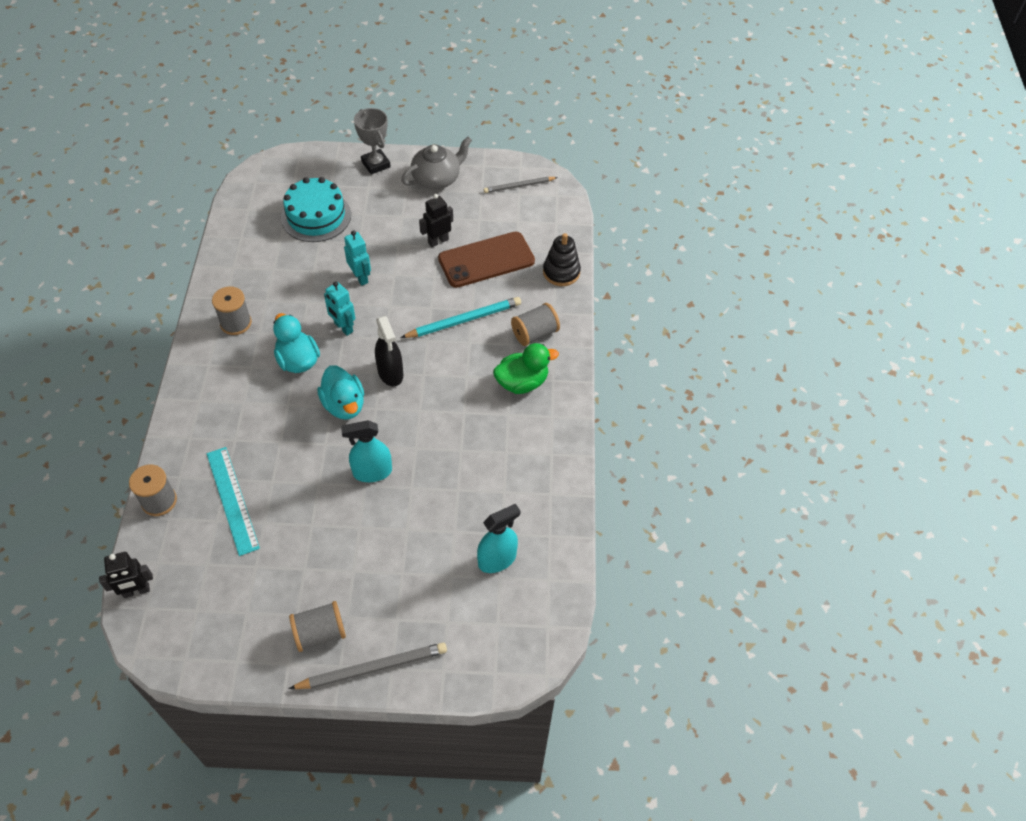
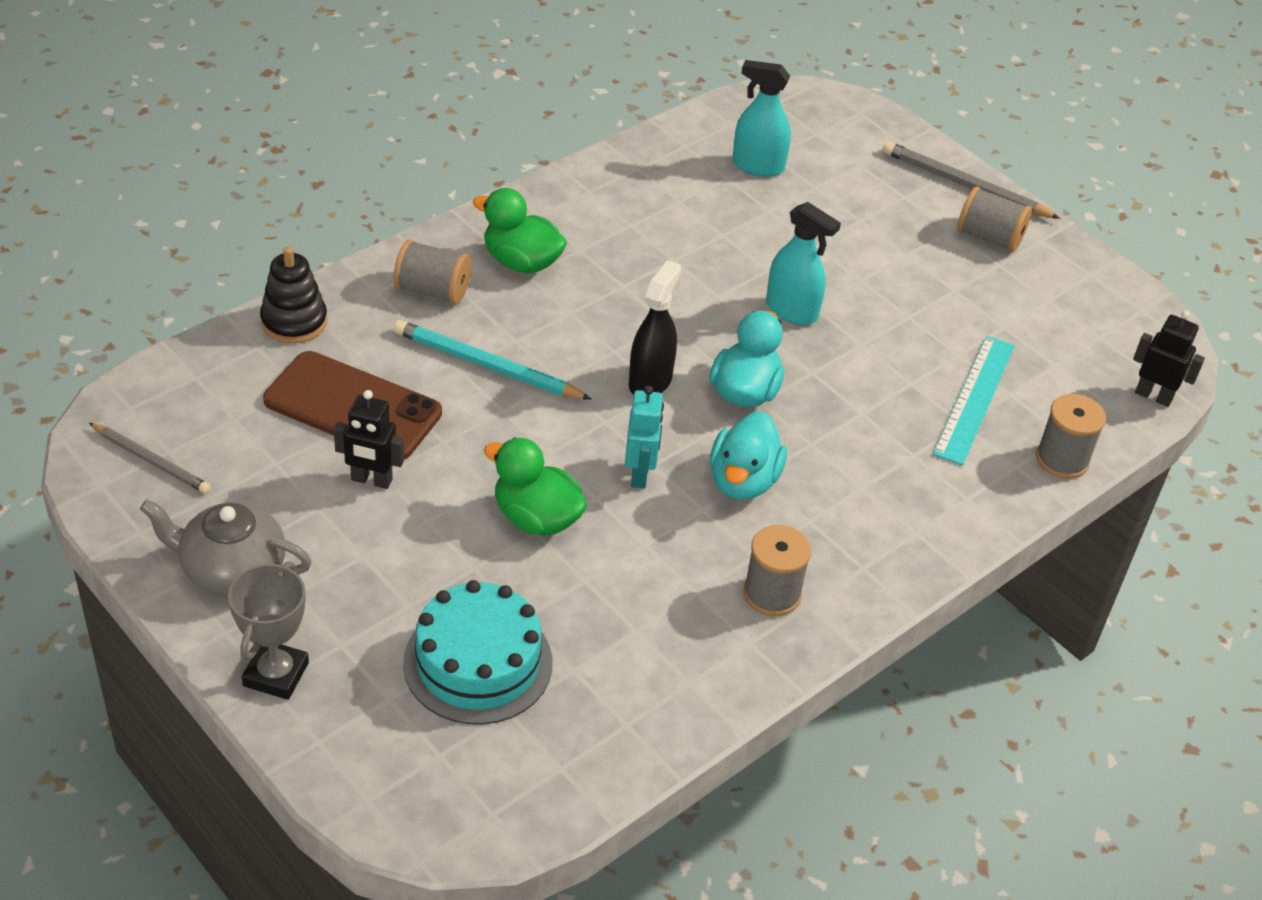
camera: 135 degrees left, 10 degrees down
(360, 277) = (536, 518): turquoise robot -> green duck

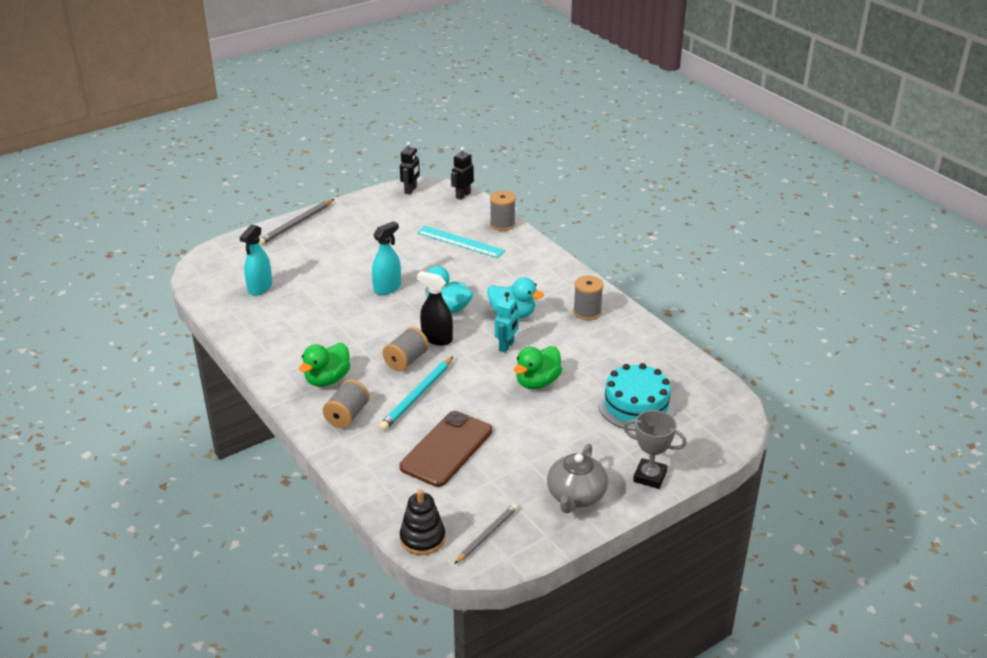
camera: 80 degrees left, 10 degrees down
(294, 321) = (366, 475): black stacking toy -> black stacking toy (422, 538)
(371, 480) = (507, 441): black robot -> black robot (411, 190)
(640, 474) = (506, 346): turquoise robot -> turquoise robot turned 105 degrees clockwise
(989, 237) = (341, 222): grey spool -> grey spool (406, 361)

